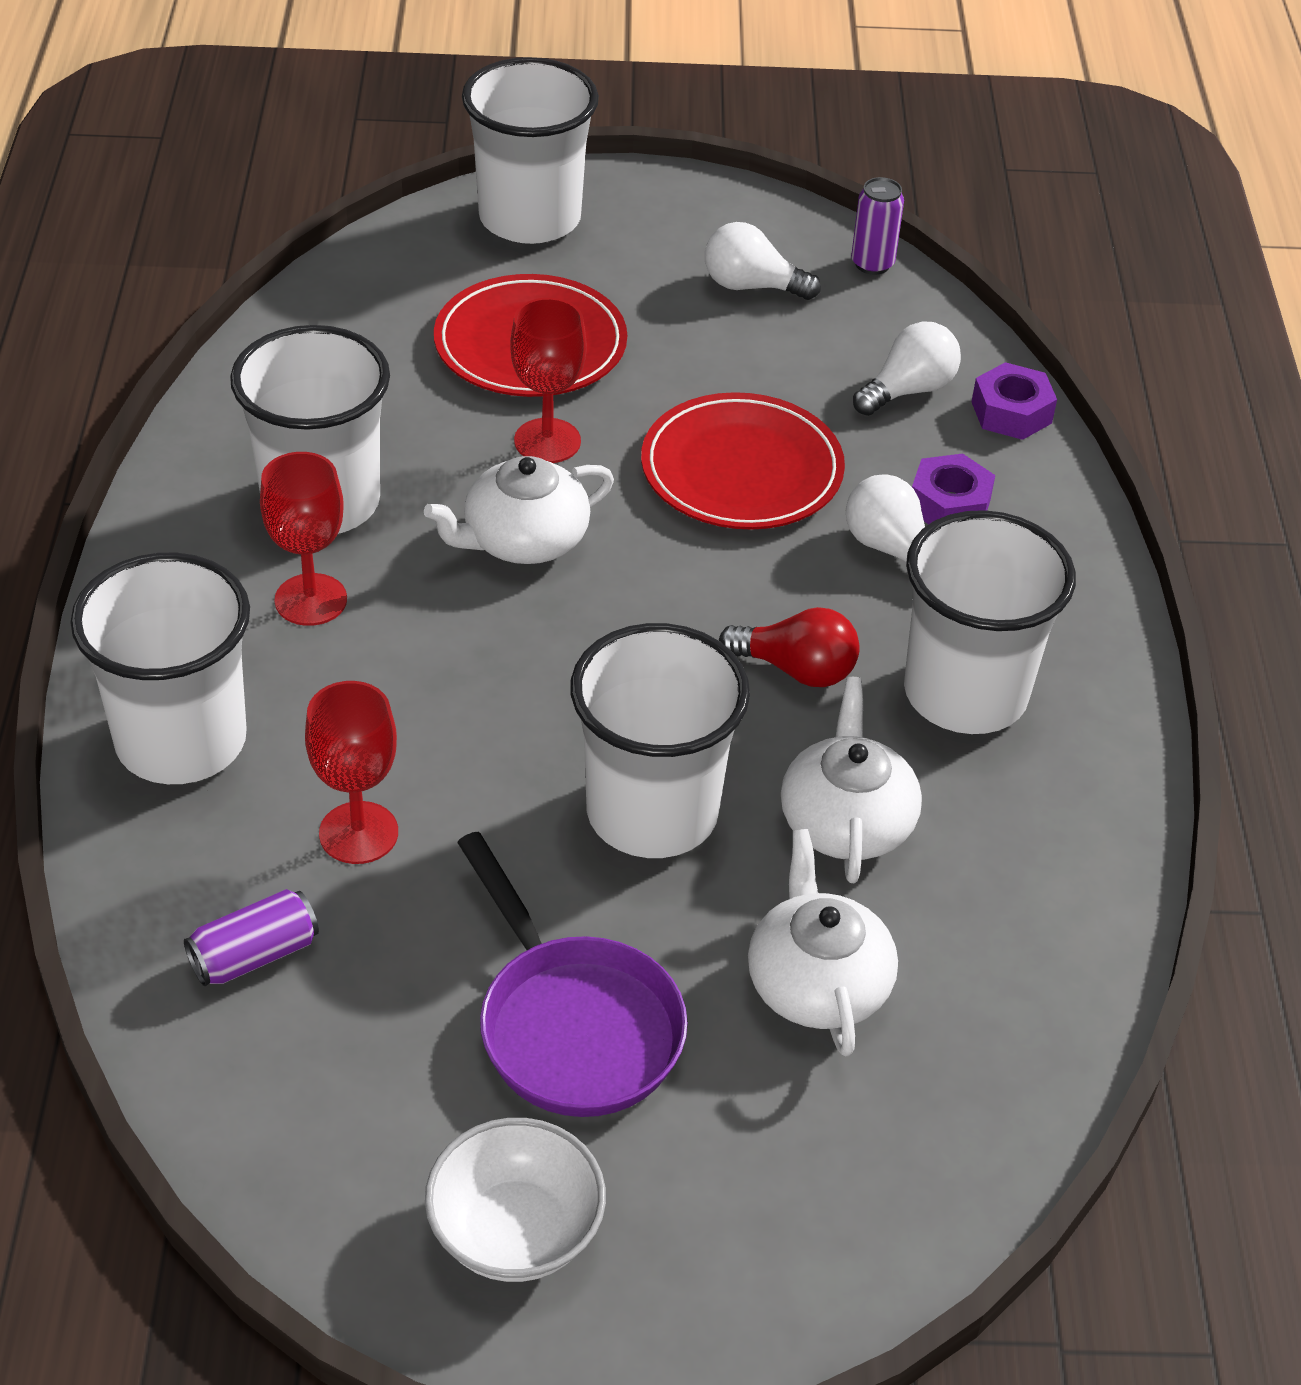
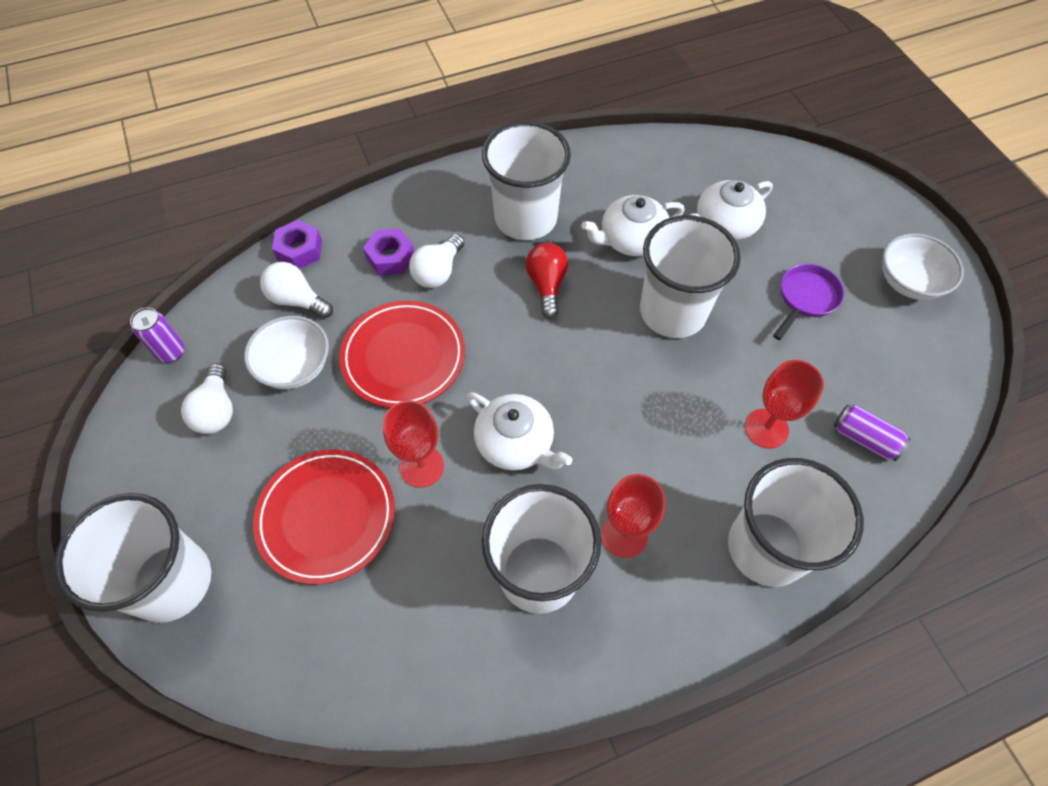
camera: 110 degrees left, 15 degrees up
(573, 1025) = (805, 299): purple pan -> purple pan, size x0.65
(784, 365) = (295, 366): none -> white bowl

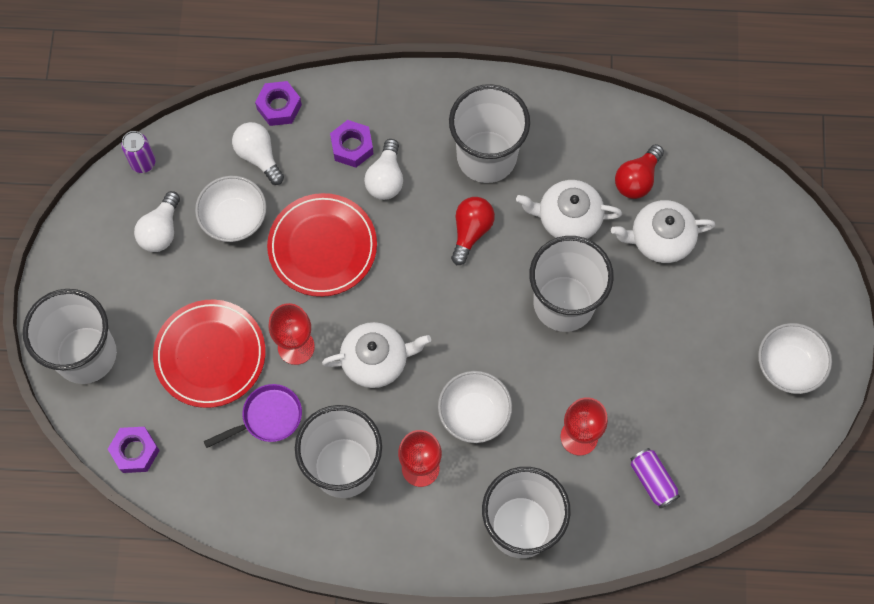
camera: 25 degrees right, 10 degrees up
(277, 672) = (135, 451): none -> purple nut
(438, 272) = (386, 179): white light bulb -> white light bulb turned 45 degrees counterclockwise
(516, 443) = (376, 360): white teapot -> white teapot turned 75 degrees counterclockwise
(648, 452) = (474, 413): none -> white bowl
(673, 187) = (637, 179): none -> red light bulb
(805, 299) = (686, 341): purple pan -> purple pan (267, 417)

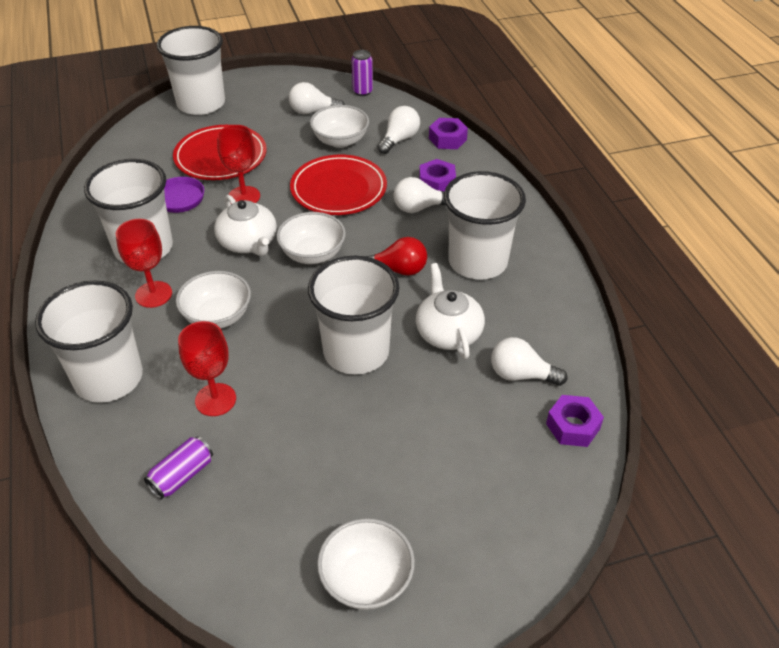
camera: 70 degrees right, 25 degrees down
(135, 451) = (131, 142): purple nut -> purple nut (573, 426)
(417, 303) = (312, 254): none -> white bowl
(637, 179) = (521, 375): red light bulb -> white light bulb
(660, 238) = (465, 411): white teapot -> none

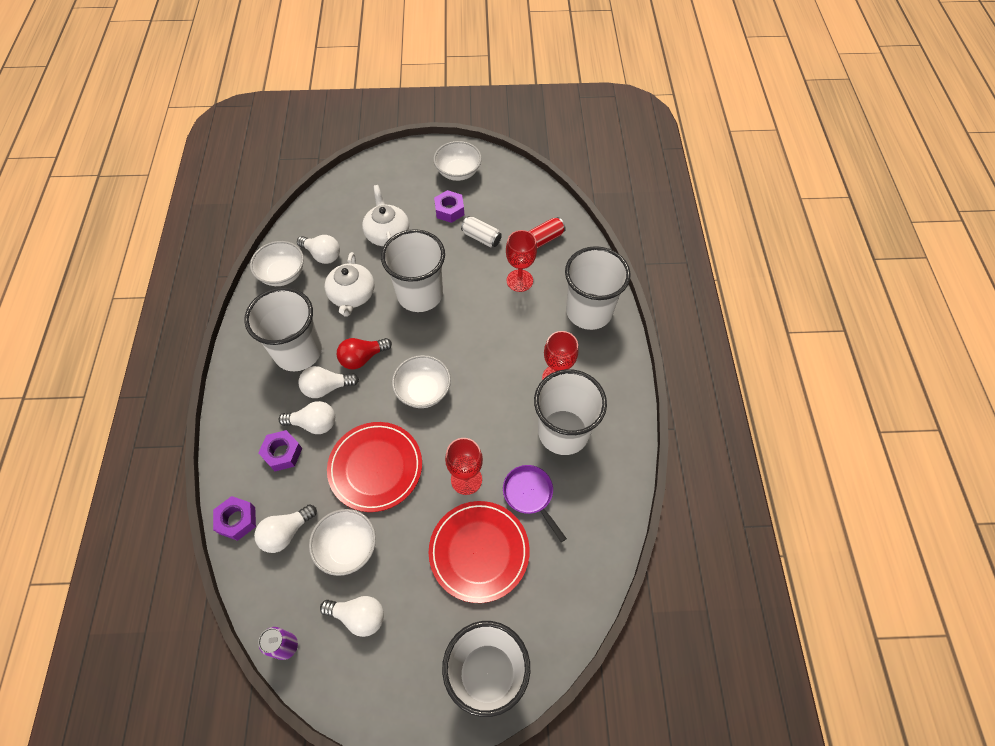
camera: 165 degrees left, 15 degrees up
(182, 475) = (544, 239): purple can -> red can
(217, 316) = (509, 345): white bowl -> white bowl (282, 274)
(248, 243) = (473, 416): white teapot -> white teapot (387, 233)
(289, 454) = (481, 238): none -> white can
(398, 270) = (362, 358): red light bulb -> red light bulb turned 45 degrees counterclockwise
(424, 237) = (326, 387): none -> white light bulb
(573, 426) = (313, 218): purple nut -> purple nut (449, 210)

